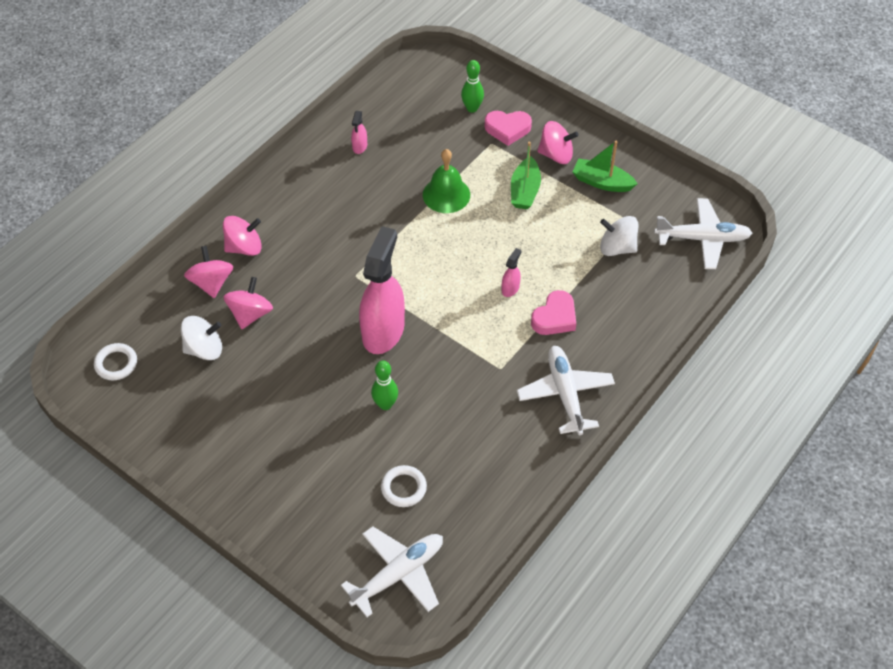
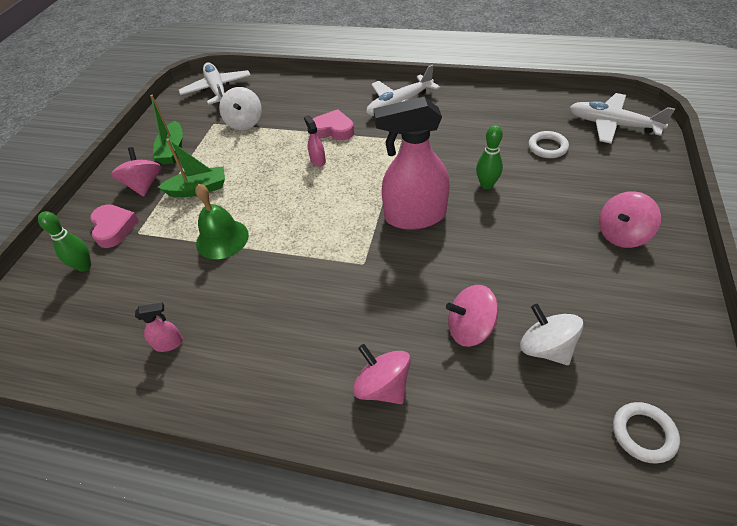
camera: 110 degrees left, 5 degrees down
(211, 283) = (456, 393): pink spinning top -> pink spinning top (622, 234)
(510, 288) = (318, 160): pink spray bottle -> pink spray bottle turned 60 degrees clockwise

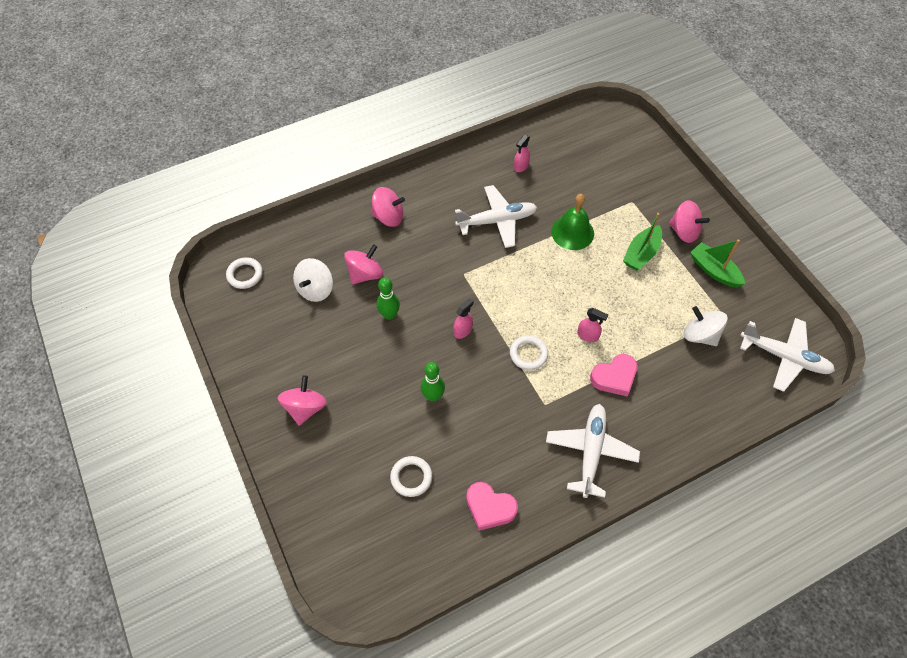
camera: 135 degrees right, 10 degrees up
(84, 266) = (630, 166): green bowling pin -> green bowling pin (389, 315)
(114, 228) = (652, 194): pink heart -> pink heart (489, 507)
(377, 172) = (528, 354): none -> white ring
(414, 216) = (463, 331): pink spray bottle -> pink spray bottle, size x0.41
(545, 348) = (315, 289): white spinning top -> white spinning top turned 105 degrees clockwise
(612, 125) = (368, 554): white plane -> white plane (497, 221)

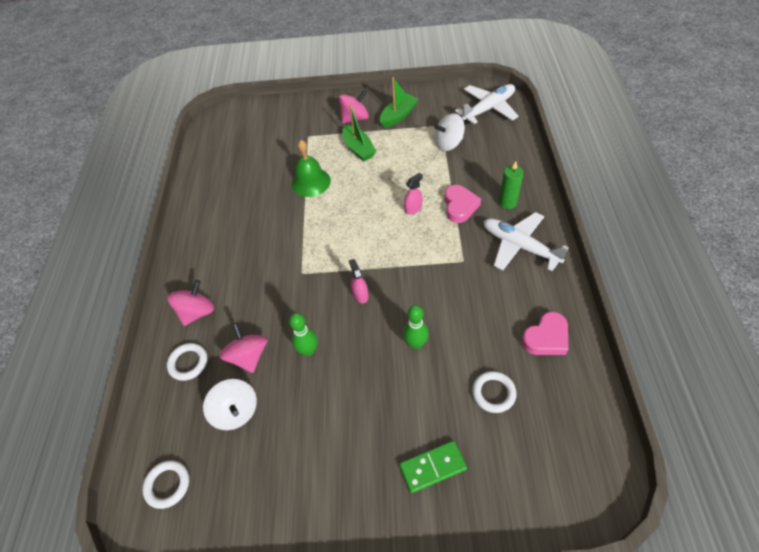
camera: 60 degrees left, 5 degrees down
(305, 408) = (373, 472): pink spinning top -> none
(325, 450) = (432, 467): none -> green domino
(497, 221) = (263, 228): white plane -> none
(521, 166) = (220, 191): pink spray bottle -> none
(528, 354) = (410, 255): white ring -> white ring (188, 363)
(645, 422) = (507, 202): none -> green candle
(714, 270) = (398, 116): green boat -> green boat turned 150 degrees clockwise

